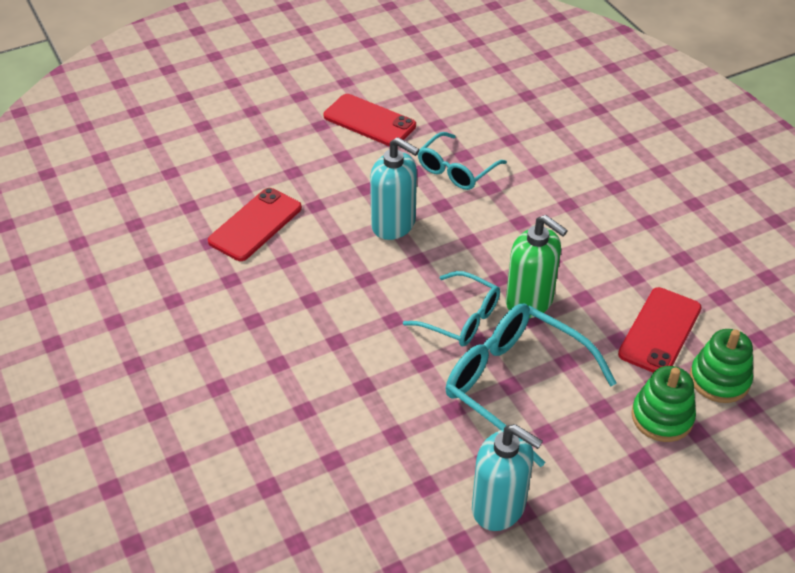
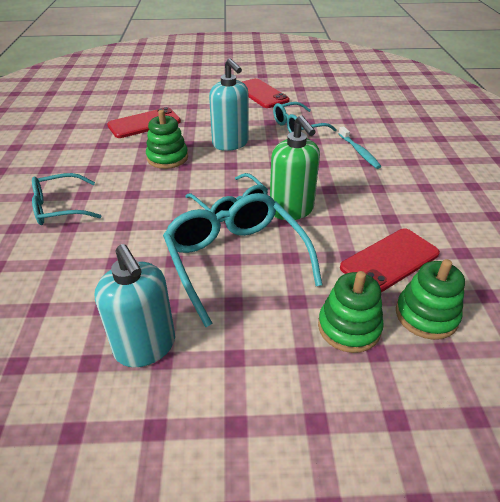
camera: 25 degrees right, 5 degrees down
(268, 390) = (59, 208): none -> turquoise glasses
(334, 273) = (167, 158): none -> green stacking toy
(551, 190) = (359, 152): none -> turquoise toothbrush

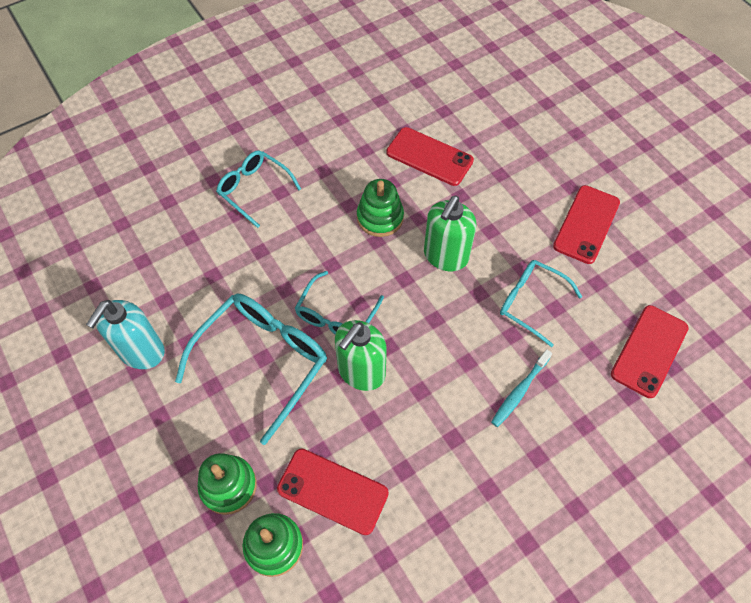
camera: 60 degrees right, 20 degrees up
(230, 143) = (445, 256): turquoise soap dispenser -> green soap dispenser
(363, 105) = (649, 351): none -> red phone

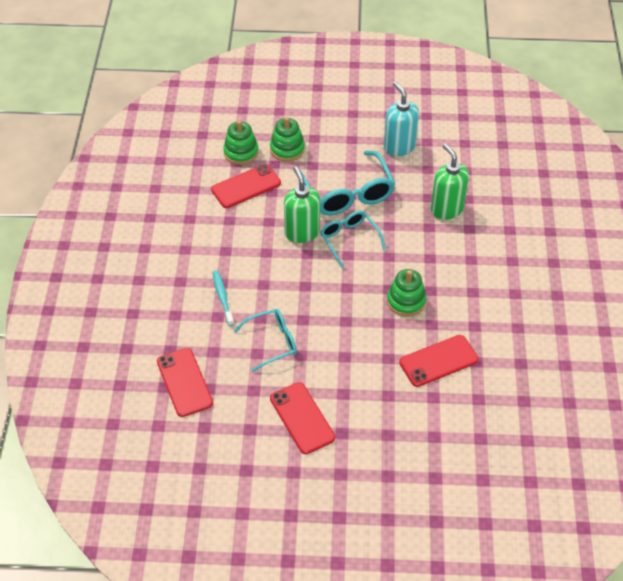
camera: 125 degrees right, 10 degrees down
(254, 189) = (484, 246): turquoise glasses -> none
(445, 256) = (345, 318): green soap dispenser -> green soap dispenser (446, 209)

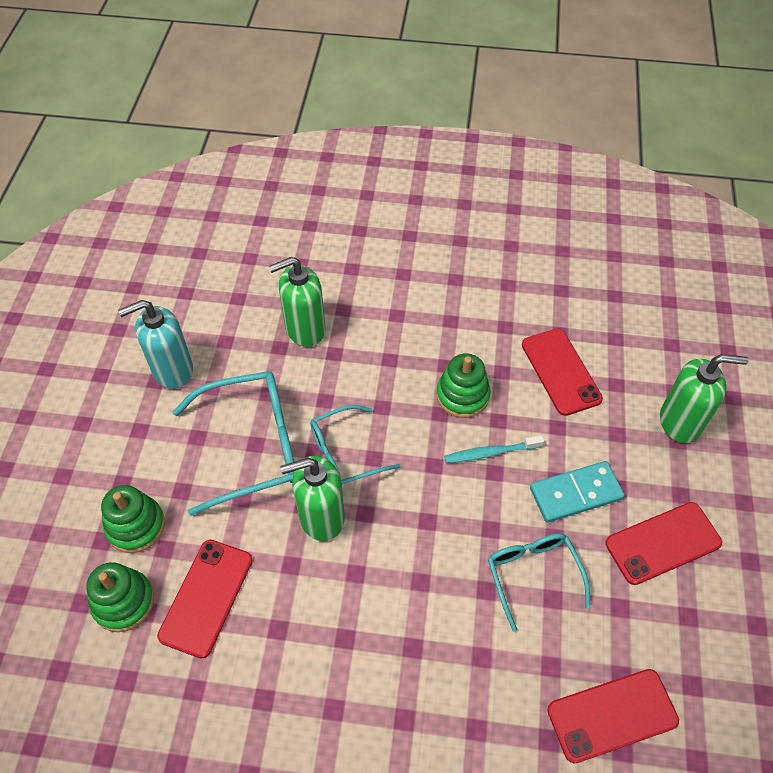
camera: 85 degrees left, 5 degrees up
(222, 297) = (443, 647): turquoise toothbrush -> turquoise toothbrush (490, 453)
(246, 186) = (206, 597): red phone -> red phone turned 45 degrees clockwise
(335, 367) = (575, 493): none -> turquoise domino
(405, 438) = (680, 422): none -> green soap dispenser

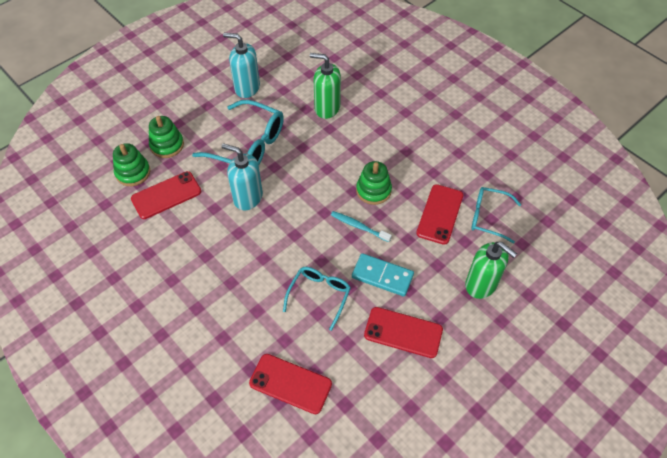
camera: 40 degrees right, 0 degrees up
(321, 517) = (247, 197): green soap dispenser -> turquoise soap dispenser
(345, 453) = (287, 177): turquoise glasses -> turquoise glasses (488, 217)

